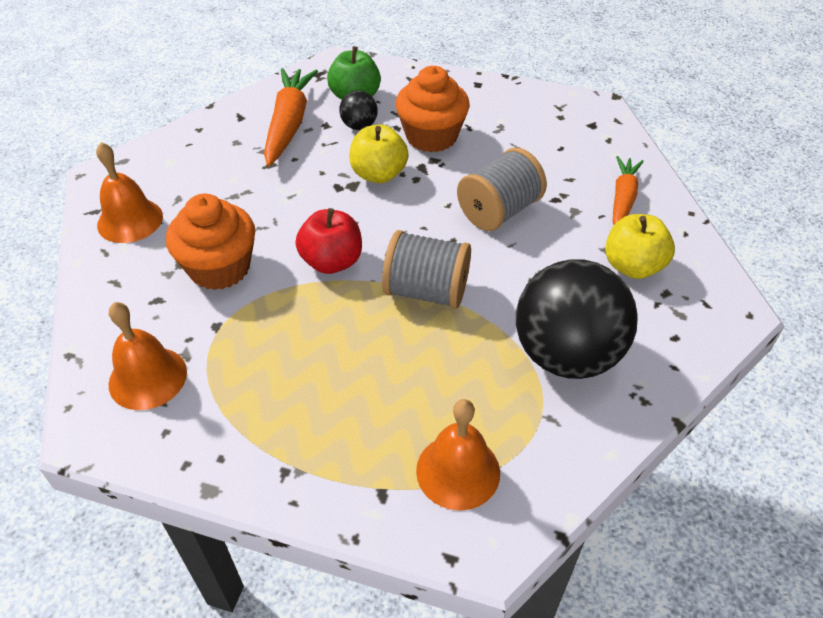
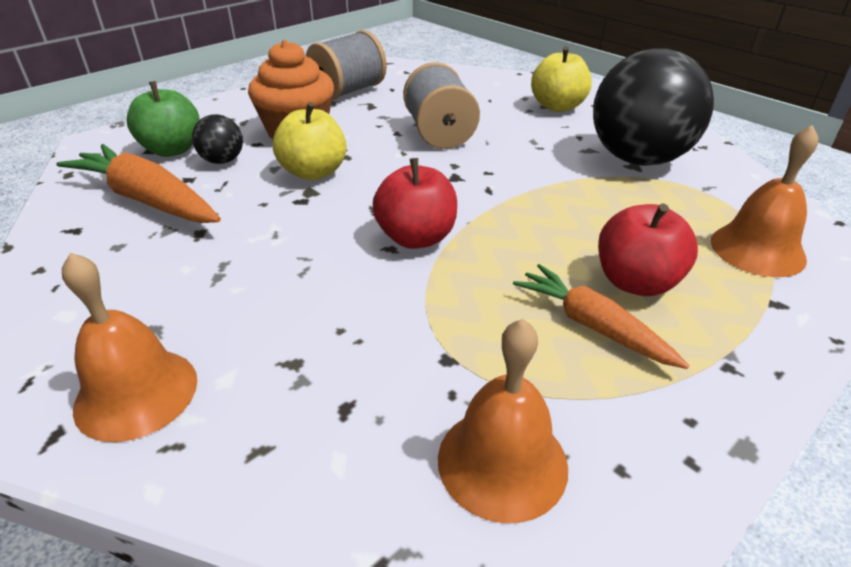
camera: 60 degrees left, 10 degrees down
(219, 268) = (341, 325): orange cupcake -> none
(355, 398) = (636, 282): none -> red apple
(426, 291) = (511, 197): grey spool -> grey spool (348, 91)
(622, 199) = (479, 87): orange carrot -> orange carrot (592, 325)

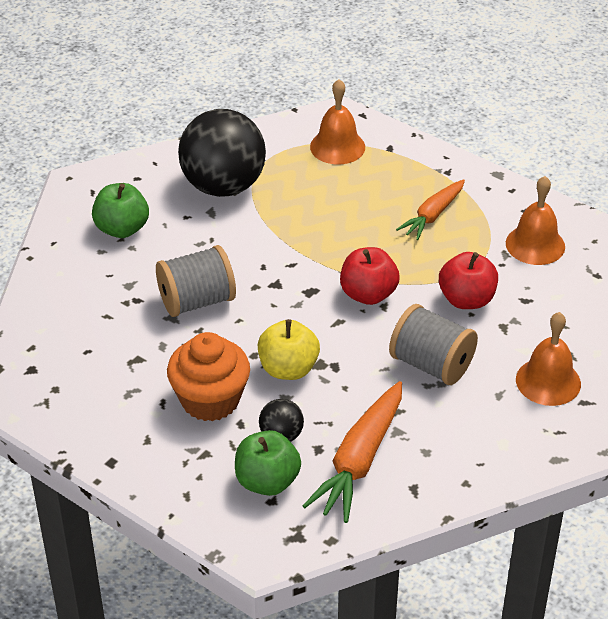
camera: 100 degrees left, 5 degrees up
(348, 91) = (99, 384): grey spool -> grey spool (431, 365)
(557, 106) = (122, 229): yellow apple -> green apple
(636, 282) = (387, 197): red apple -> red apple (466, 299)

